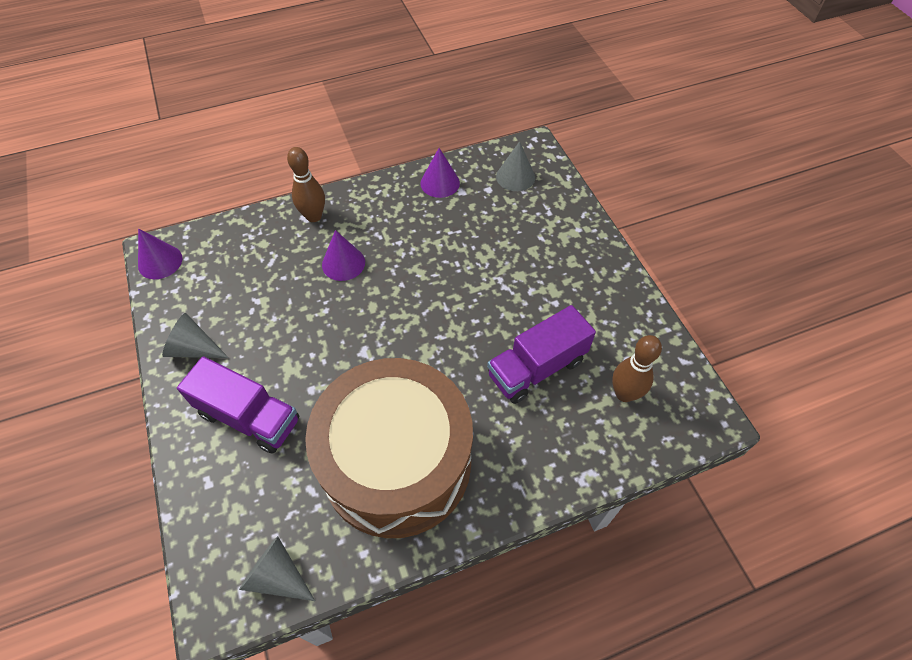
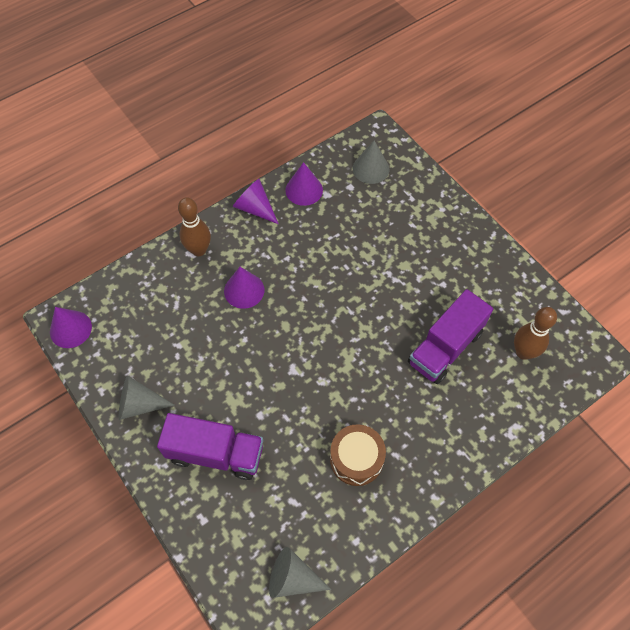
camera: 15 degrees left, 5 degrees up
(384, 189) = (255, 208): none -> purple cone
(396, 462) = (356, 459): brown drum -> brown drum, size x0.42

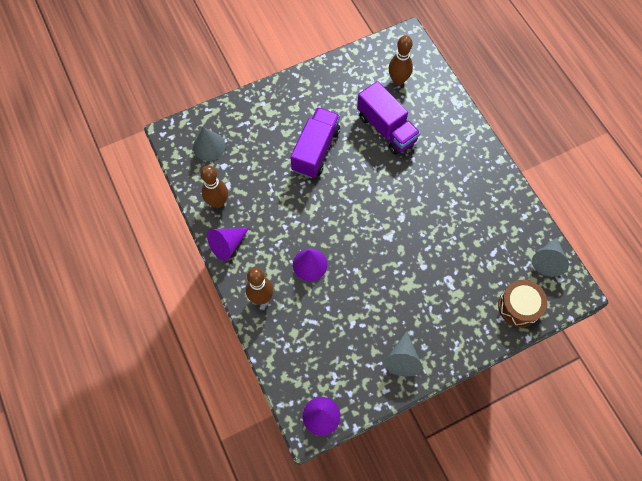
camera: 80 degrees left, 5 degrees up
(215, 453) = (451, 303): purple truck -> purple truck (316, 150)
(304, 190) = (218, 202): purple cone -> brown bowling pin
(356, 459) = (466, 204): brown drum -> brown drum (519, 306)

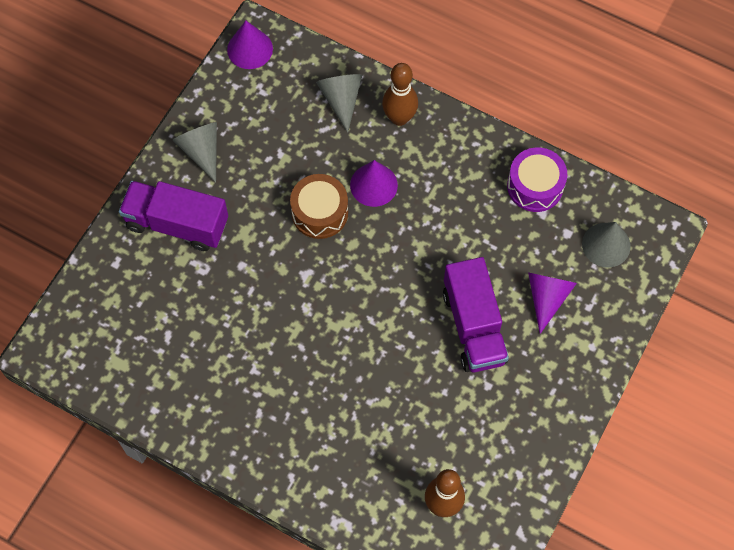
camera: 145 degrees right, 0 degrees up
(218, 202) = (535, 186): brown bowling pin -> purple drum
(227, 245) = (482, 147): purple cone -> purple cone (547, 297)
(386, 128) = (407, 417): purple truck -> purple truck (177, 224)
(519, 306) = (102, 288): brown drum -> brown drum (320, 212)
(547, 261) = (95, 367): grey cone -> grey cone (341, 100)

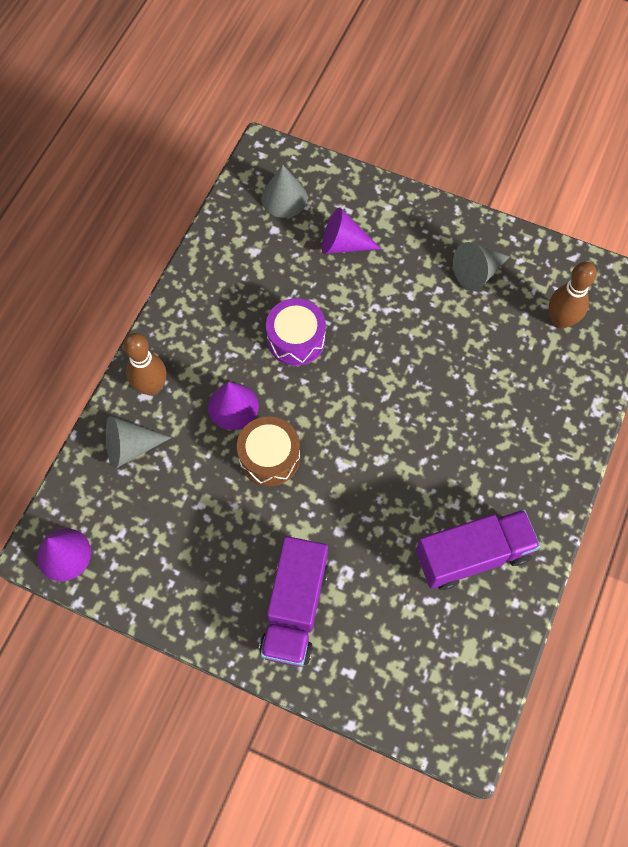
camera: 95 degrees left, 0 degrees up
(201, 151) = (201, 593): grey cone -> grey cone (477, 272)
(474, 326) = (380, 304): purple truck -> purple truck (472, 555)
(535, 186) = (225, 258): purple drum -> purple drum (296, 339)

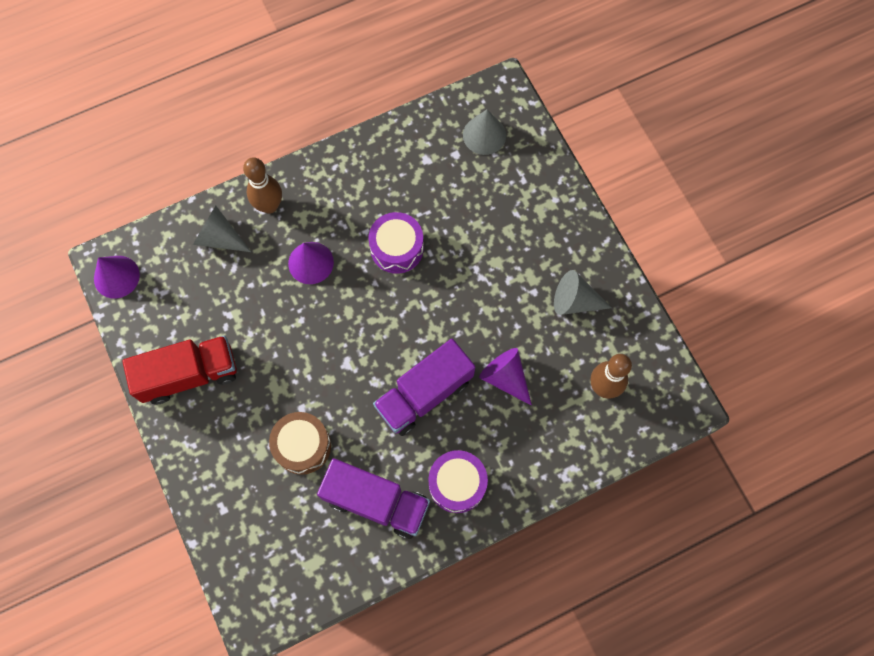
camera: 40 degrees right, 5 degrees up
(212, 584) = (189, 375): none -> red truck
(269, 457) = (303, 318): brown drum -> brown drum (302, 446)
(295, 609) = (226, 436): purple truck -> purple truck (424, 394)
(343, 244) = (495, 203): purple cone -> purple cone (505, 377)
(522, 486) = (457, 484): none -> purple drum

